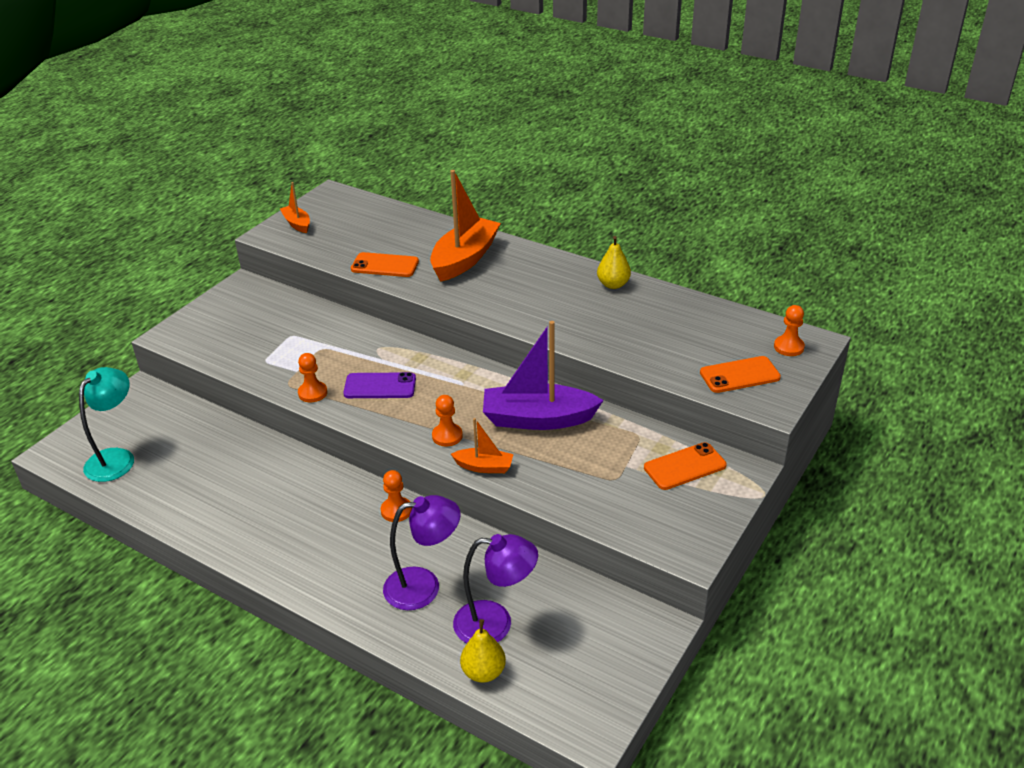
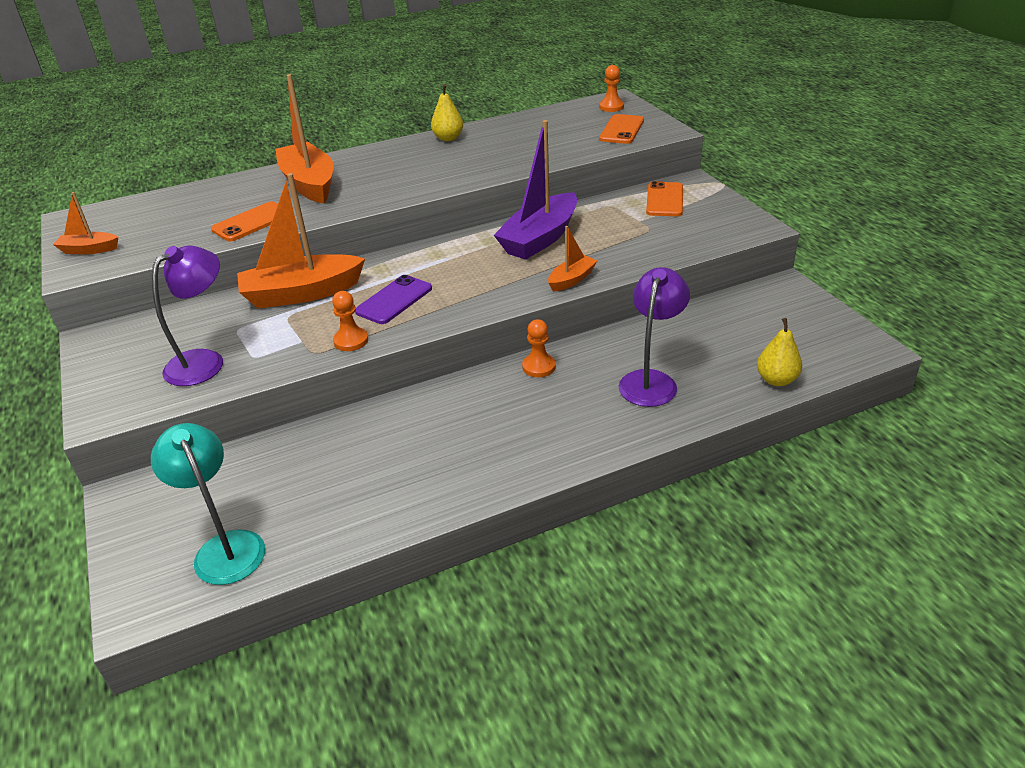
camera: 55 degrees left, 0 degrees up
(356, 339) = (302, 293): none -> orange boat
(447, 436) = (510, 285): orange pawn -> none
(495, 624) = (726, 357): purple lamp -> purple lamp (204, 361)

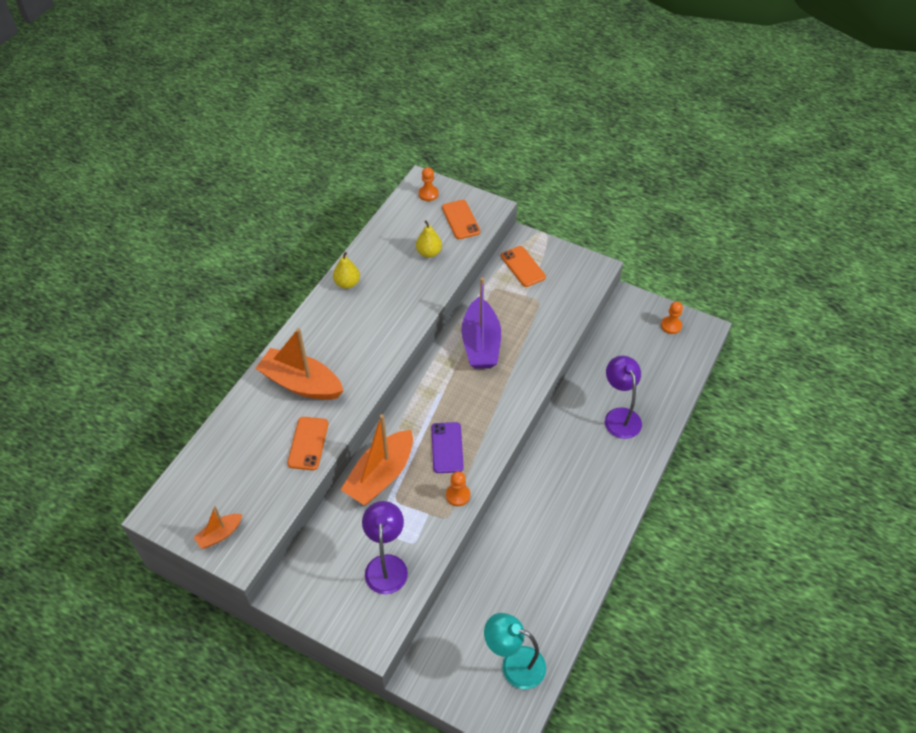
camera: 40 degrees left, 15 degrees up
(539, 367) = (552, 441): orange pawn -> orange pawn (671, 326)
(571, 280) = (535, 371): orange boat -> none
(776, 380) = (679, 379): yellow pear -> yellow pear (429, 252)

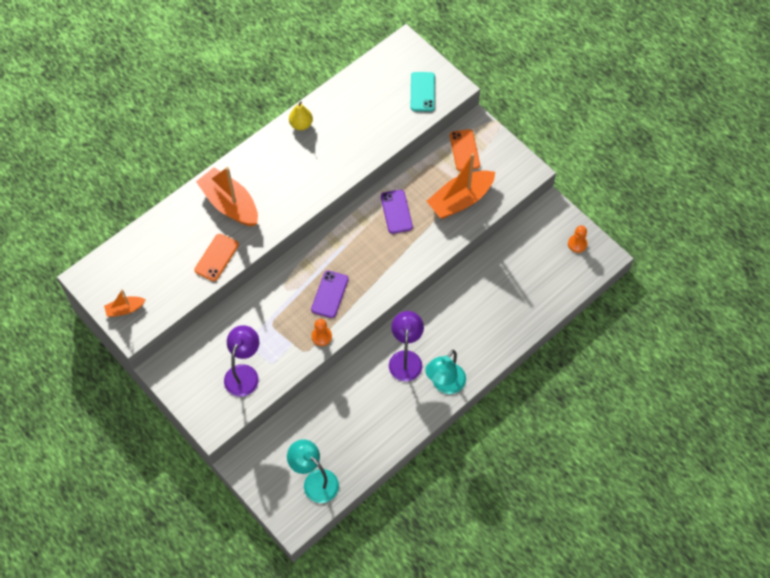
camera: 20 degrees right, 10 degrees up
(380, 475) = (268, 300): orange boat -> orange boat (460, 200)
(428, 194) = (405, 57): orange pawn -> none
(429, 252) = (381, 116): yellow pear -> none
(460, 220) = (422, 92): orange phone -> turquoise phone
(481, 343) = (396, 211): purple boat -> purple phone
(608, 506) = (444, 384): none -> turquoise lamp
(620, 416) = (491, 311): purple lamp -> purple lamp (406, 358)

